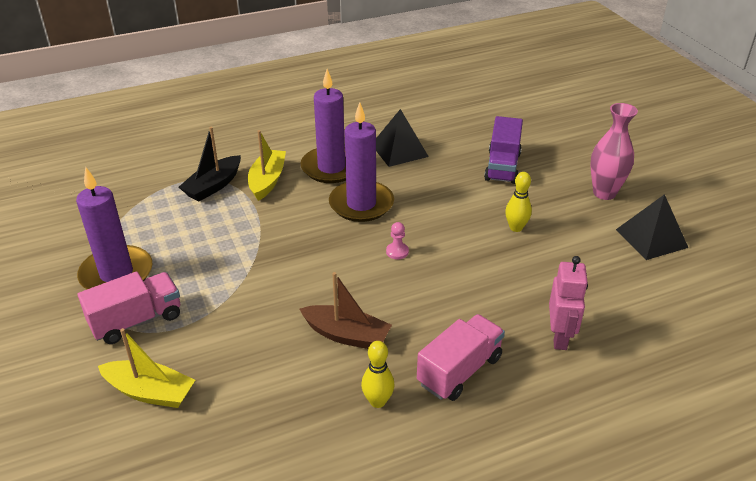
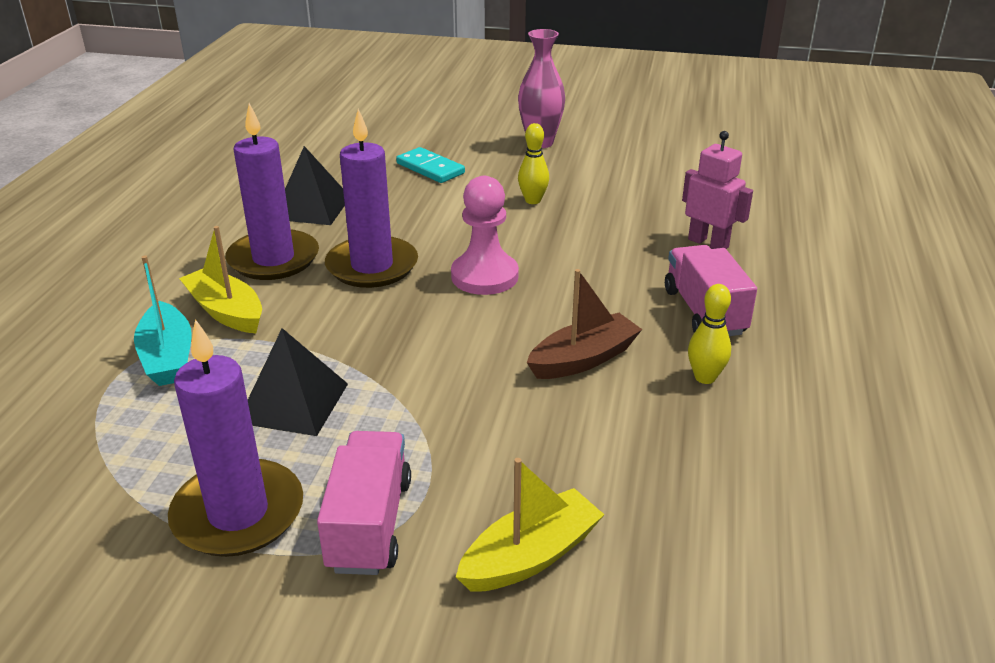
camera: 55 degrees left, 5 degrees down
(213, 186) = (168, 357): black boat -> turquoise boat
(397, 252) = (484, 276): pink pawn -> pink pawn, size x2.22
(502, 166) = (430, 168): purple truck -> turquoise domino
(651, 238) = (627, 151): black pyramid -> black pyramid (293, 403)

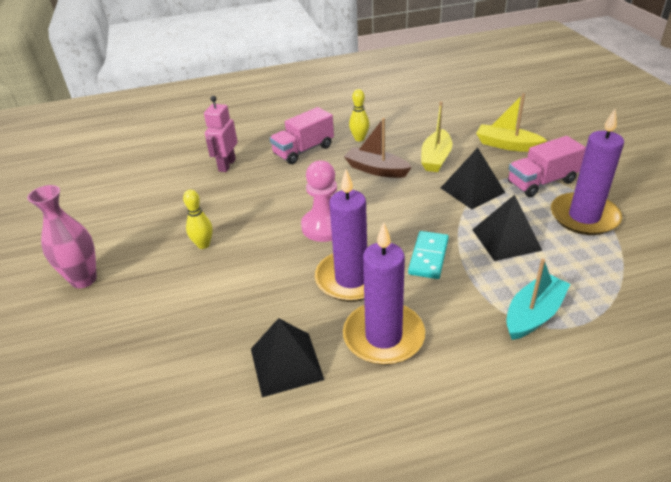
camera: 115 degrees left, 5 degrees up
(226, 311) = (465, 319): yellow boat -> yellow boat (436, 158)
(430, 168) = (166, 324): turquoise domino -> turquoise domino (428, 257)
(433, 430) = (472, 190): none -> black pyramid

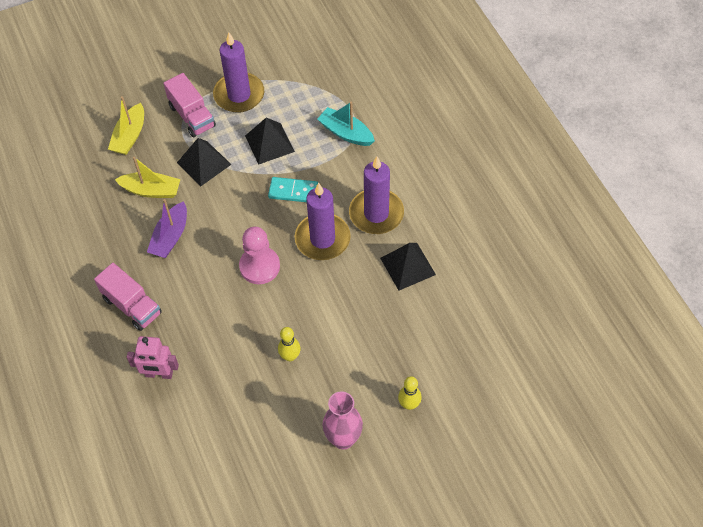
camera: 100 degrees left, 20 degrees up
(359, 138) = (110, 257): yellow bowling pin -> yellow bowling pin (409, 404)
(376, 170) = (170, 237): brown boat -> purple boat

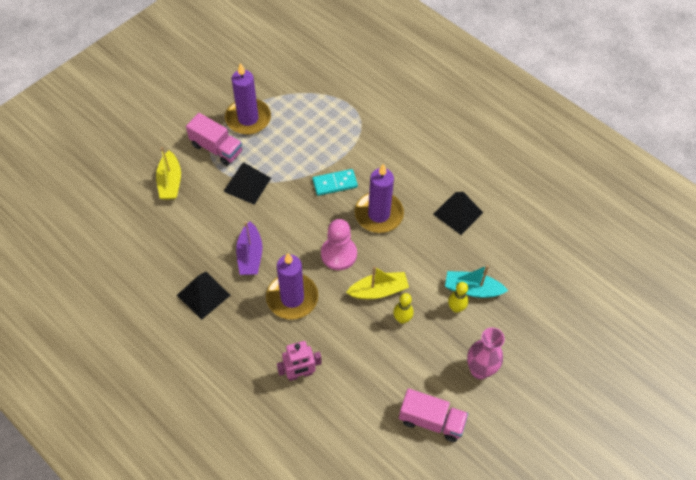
camera: 25 degrees left, 0 degrees up
(132, 306) = (246, 325): pink truck -> pink truck (431, 421)
(151, 190) = (213, 222): yellow boat -> yellow boat (378, 291)
(269, 143) = (294, 150): black pyramid -> black pyramid (203, 295)
(346, 133) = (353, 122): turquoise boat -> turquoise boat (472, 289)
(376, 213) = (411, 179): purple candle -> purple candle (292, 298)
(409, 404) = (516, 323): yellow bowling pin -> yellow bowling pin (456, 308)

